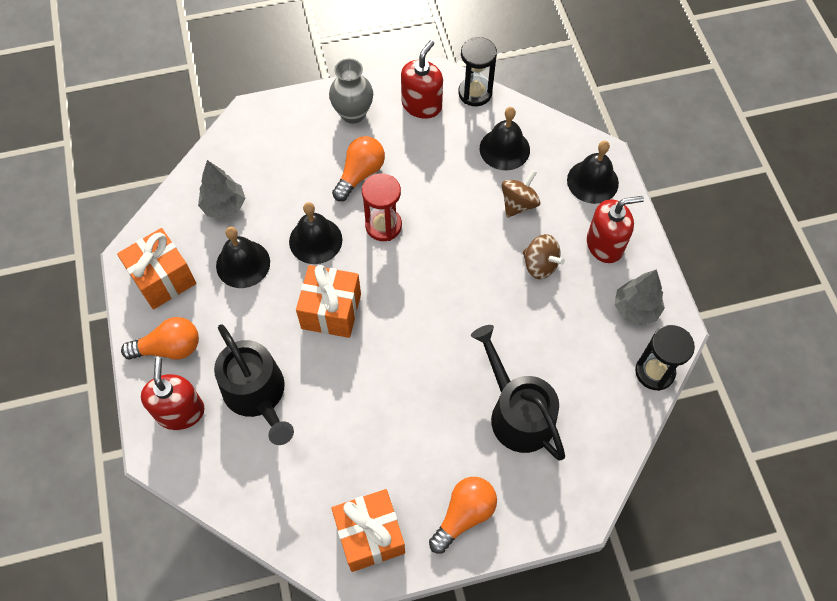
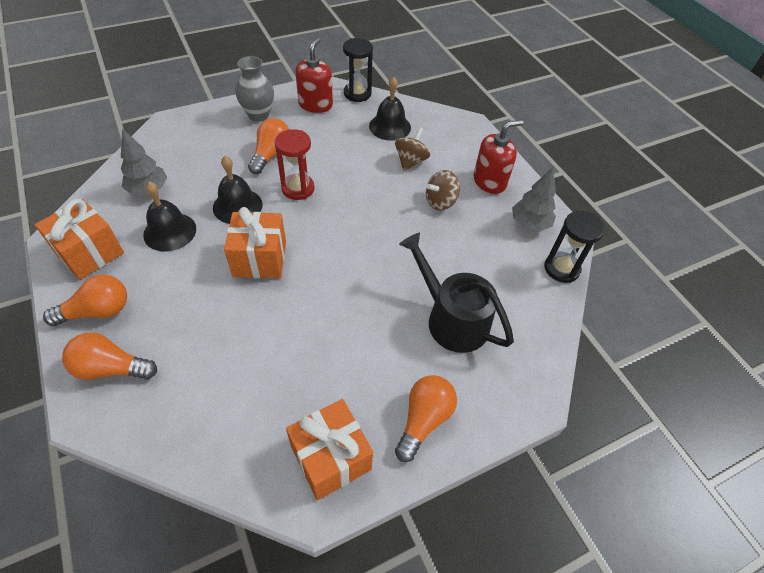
camera: 15 degrees left, 10 degrees down
(180, 411) = (111, 368): red soap dispenser -> orange light bulb
(257, 394) = (193, 340): black watering can -> none
(540, 265) = (440, 202): brown spinning top -> brown spinning top turned 120 degrees clockwise
(592, 181) = (466, 141): black bell -> none

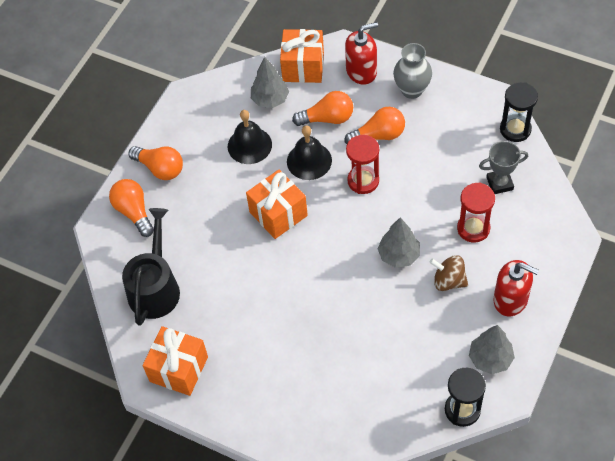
camera: 60 degrees right, 5 degrees up
(90, 253) = (193, 122): orange gift -> orange gift (303, 67)
(315, 104) = (467, 114): red soap dispenser -> red soap dispenser (361, 71)
(387, 213) = (399, 255): none -> grey tree
(390, 126) = (499, 183): black bell -> grey trophy
(411, 161) = (473, 228): brown spinning top -> red hourglass
(424, 419) = (246, 401): orange light bulb -> orange light bulb (327, 118)
(452, 319) = (340, 366): black watering can -> black watering can (155, 288)

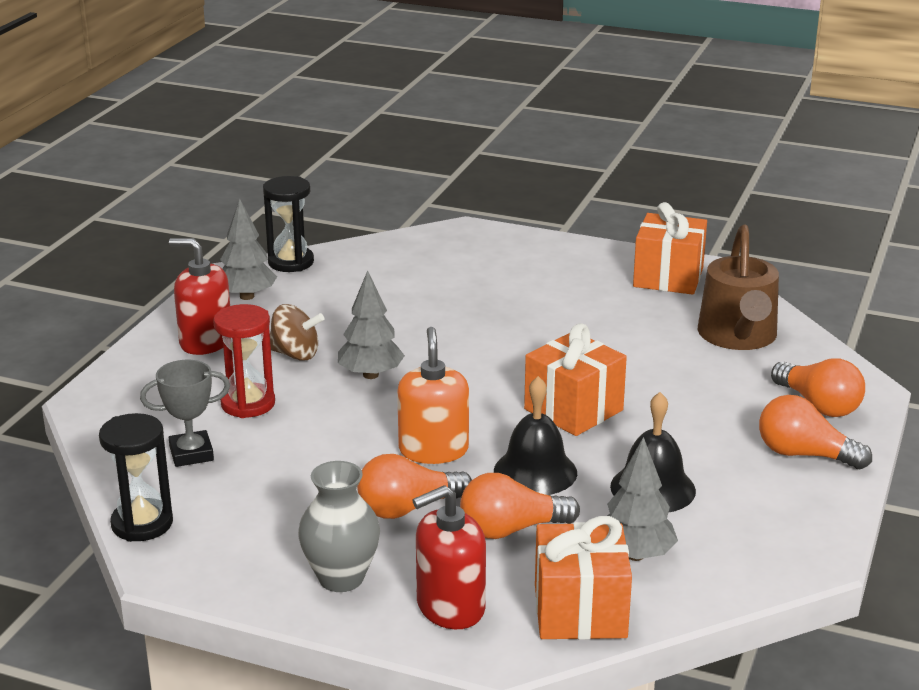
camera: 170 degrees right, 30 degrees down
(155, 288) = (738, 336): black watering can -> brown watering can
(363, 181) = (433, 450): red hourglass -> orange soap dispenser

